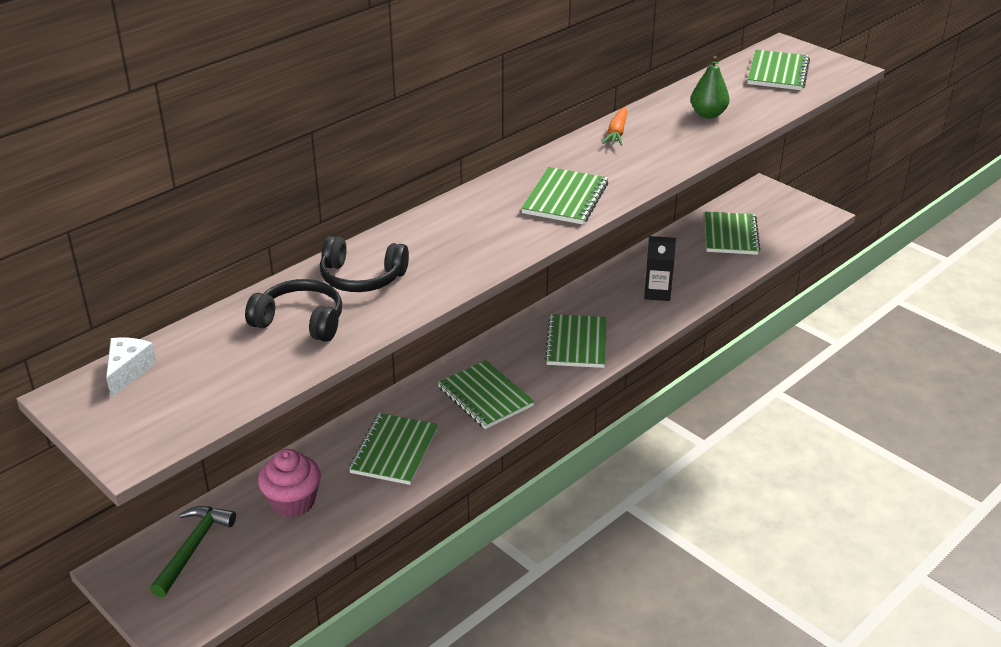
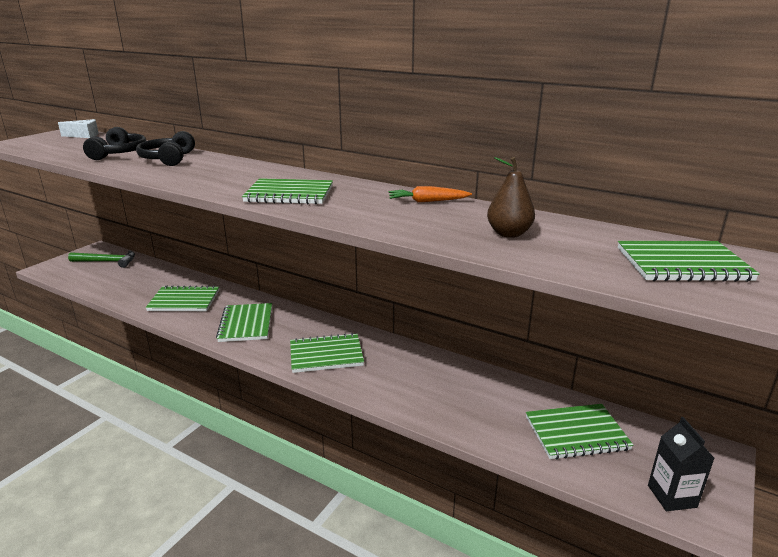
camera: 75 degrees right, 10 degrees down
(293, 502) = (139, 279): pink cupcake -> none
(485, 397) = (246, 324): green notebook -> green notebook turned 45 degrees counterclockwise
(657, 293) = (426, 391): black carton -> black carton (672, 496)
(708, 114) = (509, 234): green pear -> brown pear

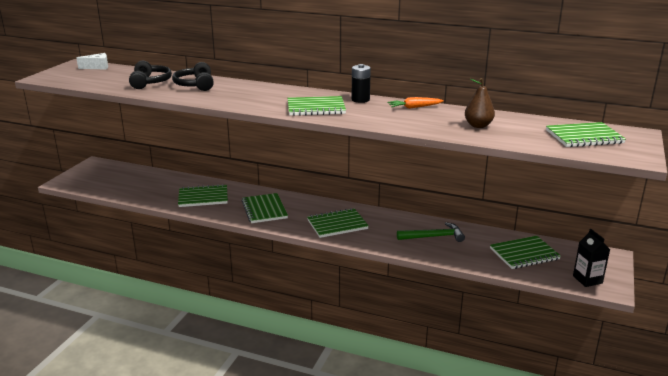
camera: 10 degrees left, 0 degrees up
(107, 262) = (113, 173): green hammer -> green hammer (434, 237)
(359, 187) = (360, 100): none -> black battery

